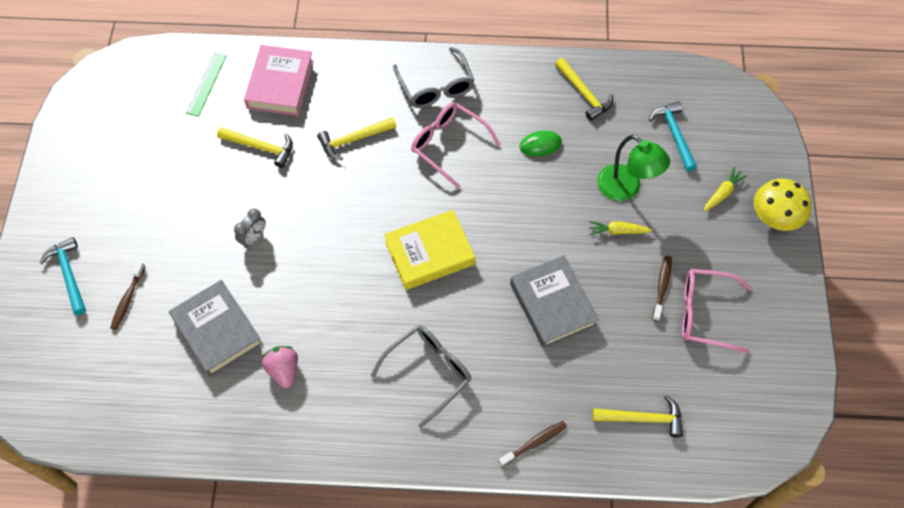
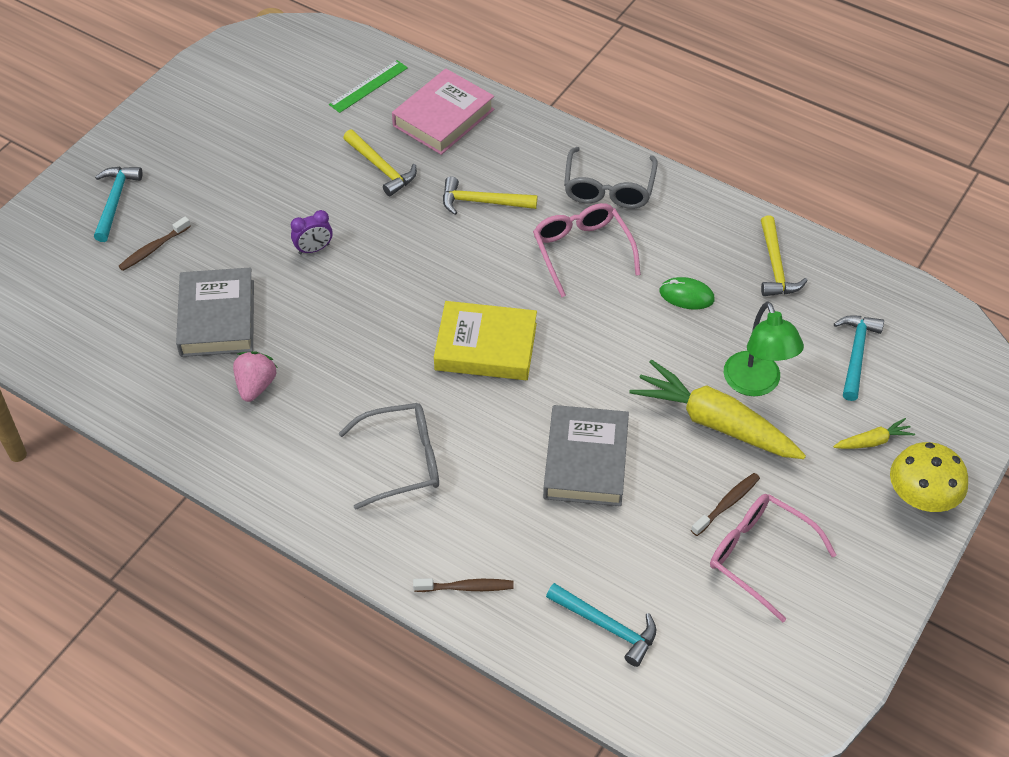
camera: 30 degrees right, 10 degrees down
(254, 238) = (314, 249): grey clock -> purple clock
(618, 231) = (715, 422): yellow carrot -> yellow carrot, size x2.21
(643, 418) = (607, 626): yellow hammer -> turquoise hammer

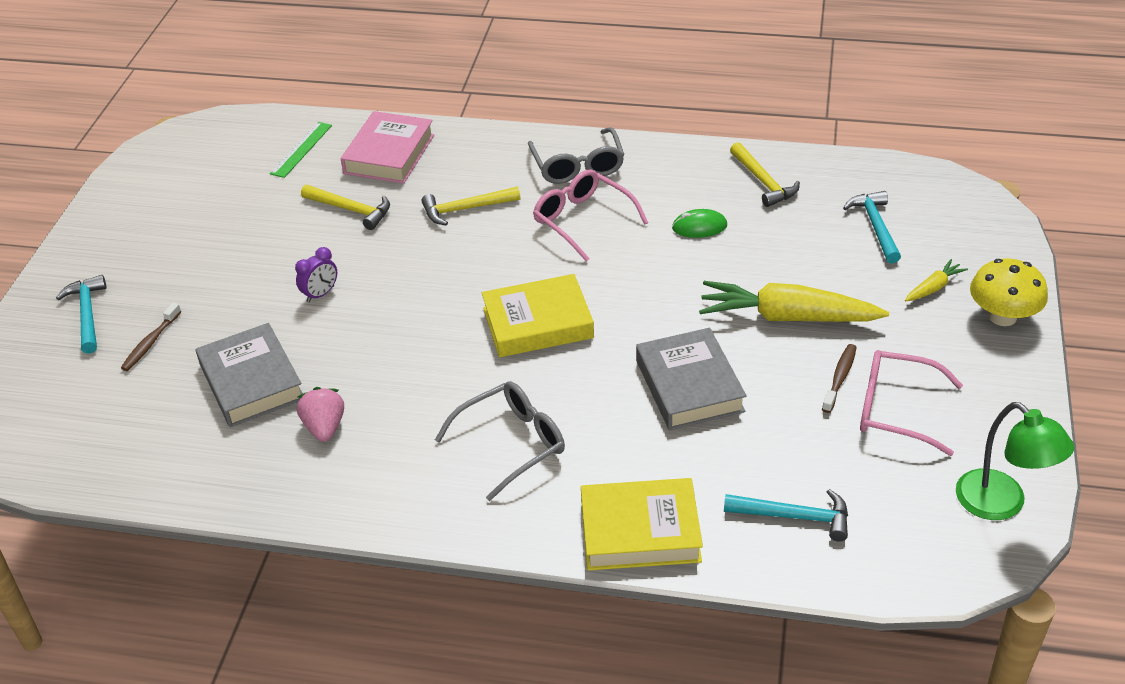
camera: 20 degrees left, 10 degrees down
(467, 587) = (640, 531): brown toothbrush -> yellow book
(756, 384) = (804, 276): green lamp -> green lamp (1001, 504)

